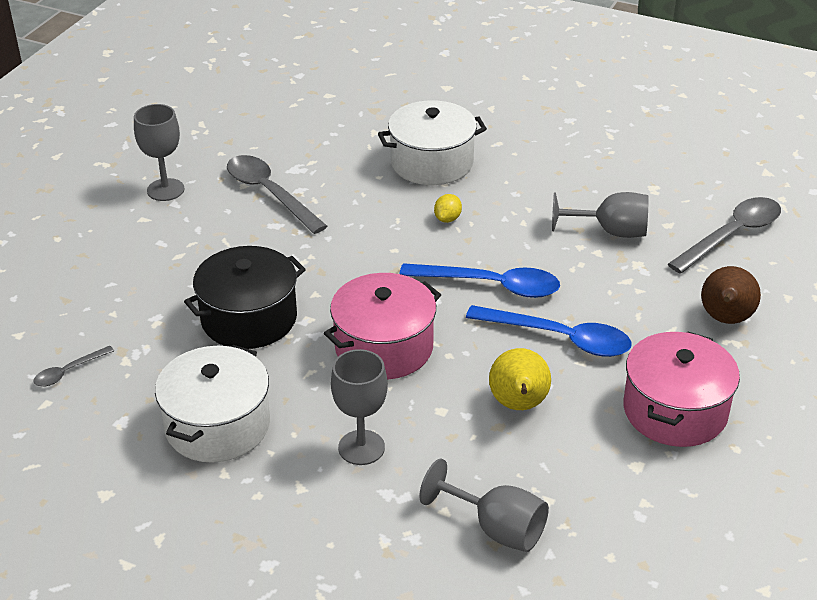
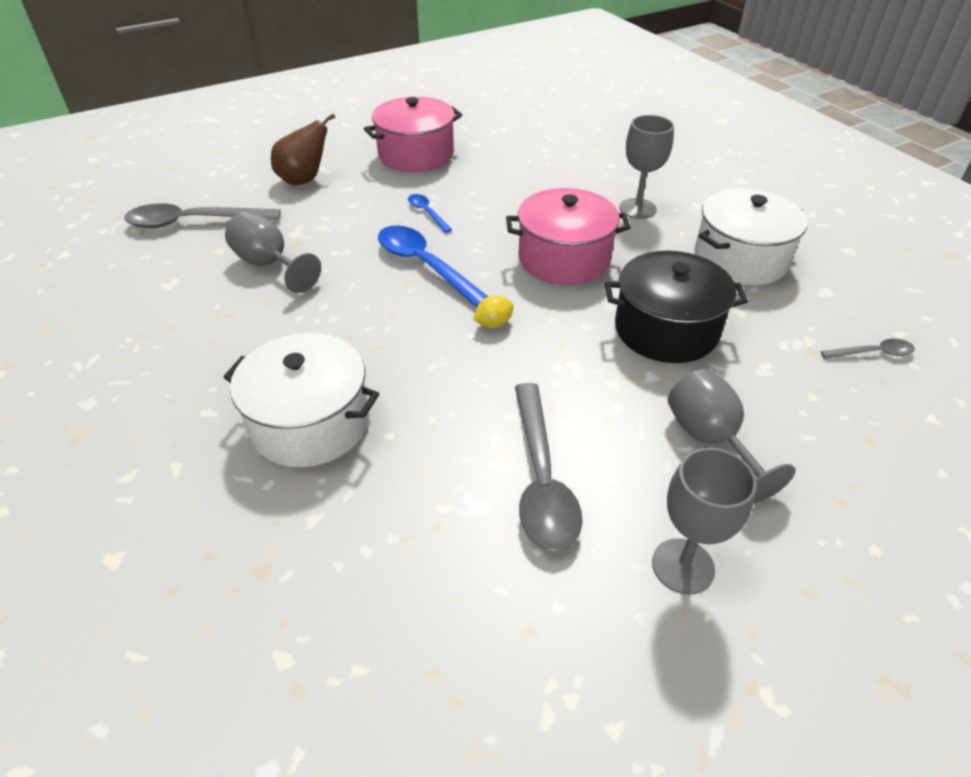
camera: 145 degrees left, 5 degrees up
(447, 219) = (383, 343): yellow lemon -> yellow lemon (493, 324)
(496, 528) = (588, 149): grey goblet -> grey goblet (711, 441)
(518, 405) = (506, 191): yellow pear -> none
(559, 338) = (427, 213): blue spoon -> blue spoon, size x0.50

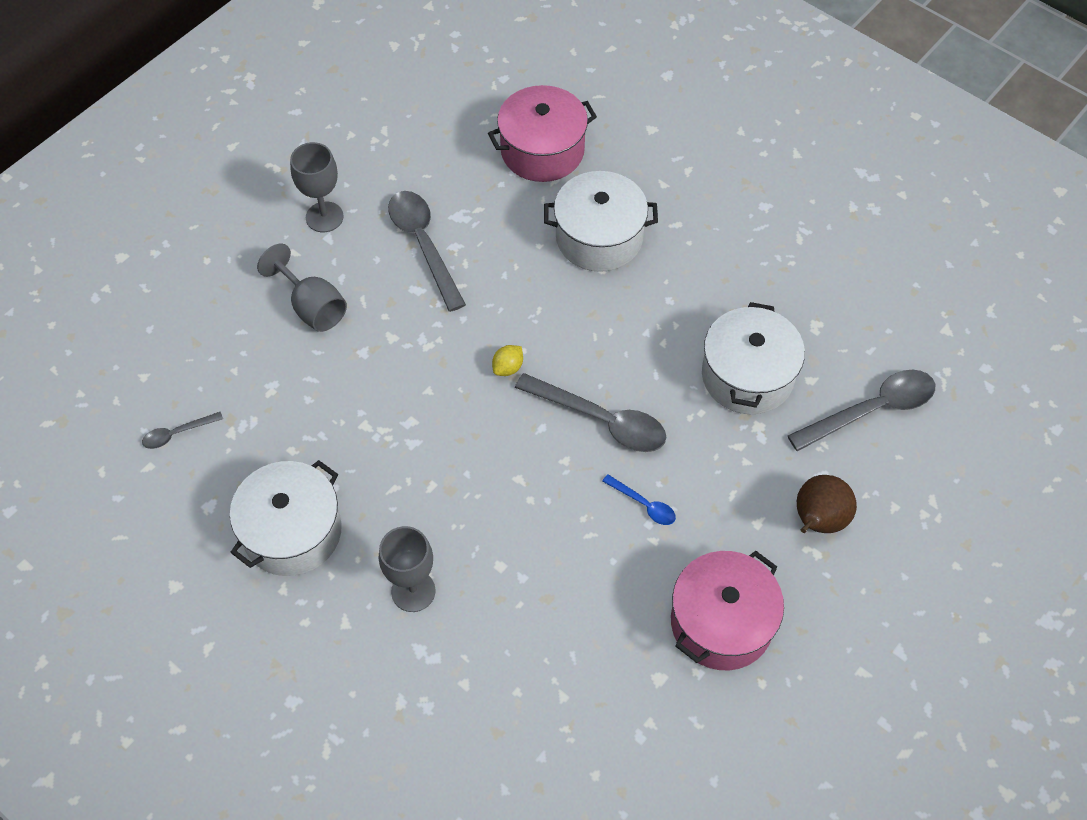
camera: 160 degrees right, 15 degrees up
(270, 265) = (747, 375): grey goblet -> white pot
(426, 266) = (601, 420): blue spoon -> grey spoon
(564, 259) = (472, 474): pink pot -> pink pot (542, 150)
(666, 329) = (357, 407): black pot -> none

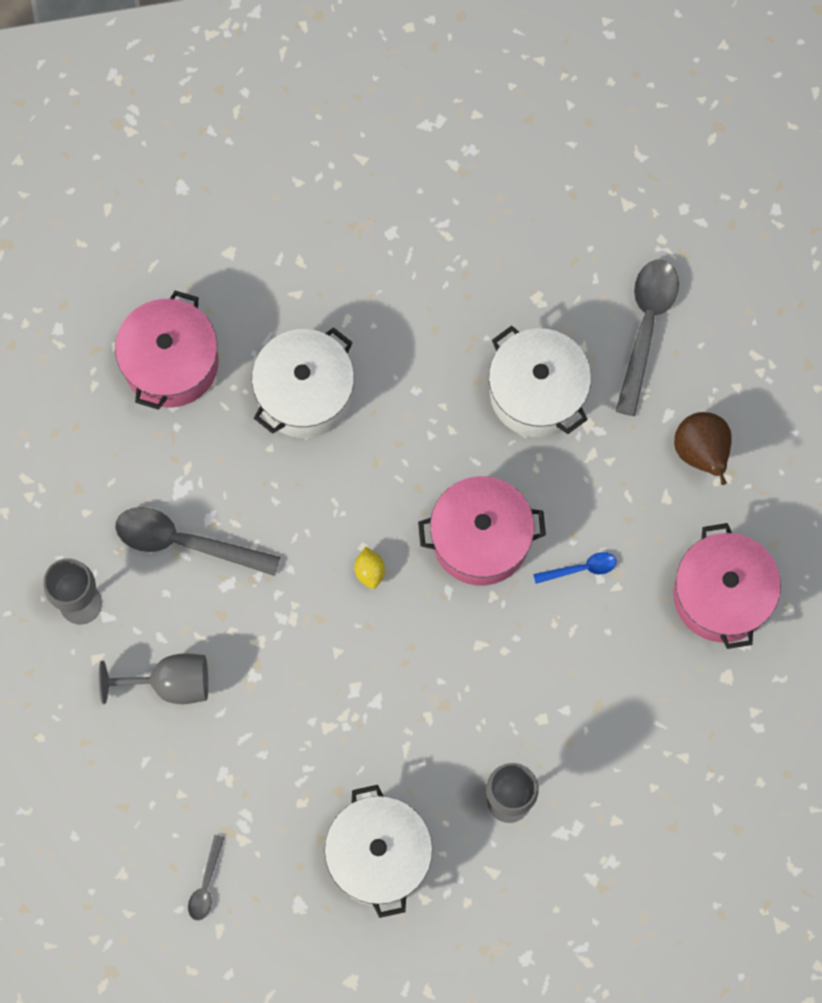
camera: 50 degrees left, 15 degrees up
(601, 420) = (480, 539): grey spoon -> pink pot

